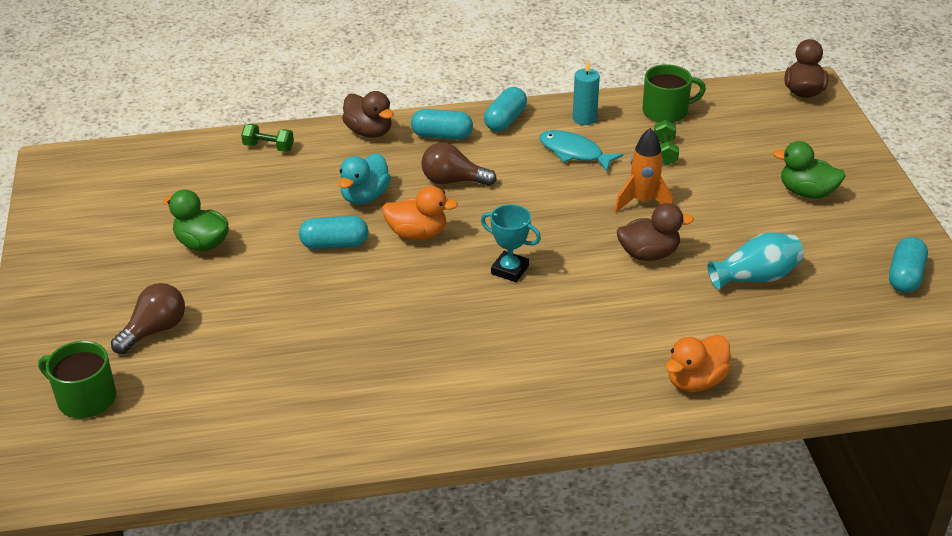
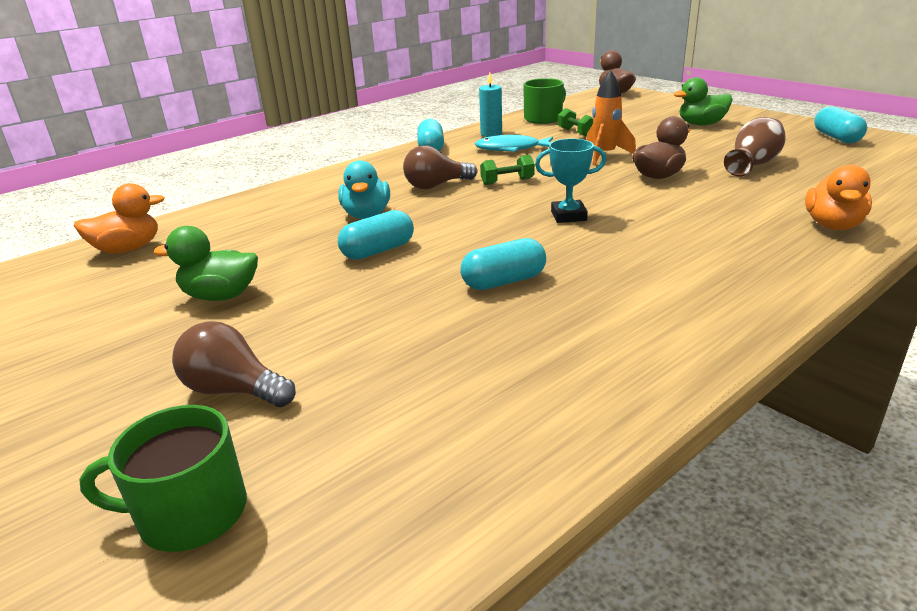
camera: 30 degrees left, 10 degrees down
(154, 330) = (234, 390): brown light bulb -> brown light bulb turned 75 degrees counterclockwise
(268, 147) = (226, 214): green dumbbell -> green dumbbell (507, 181)
(369, 132) = (319, 181): brown duck -> none
(417, 234) = (451, 221): orange duck -> orange duck (128, 249)
(442, 135) = (389, 167): turquoise capsule -> turquoise capsule (504, 281)
(756, 277) = (752, 164): turquoise vase -> brown vase

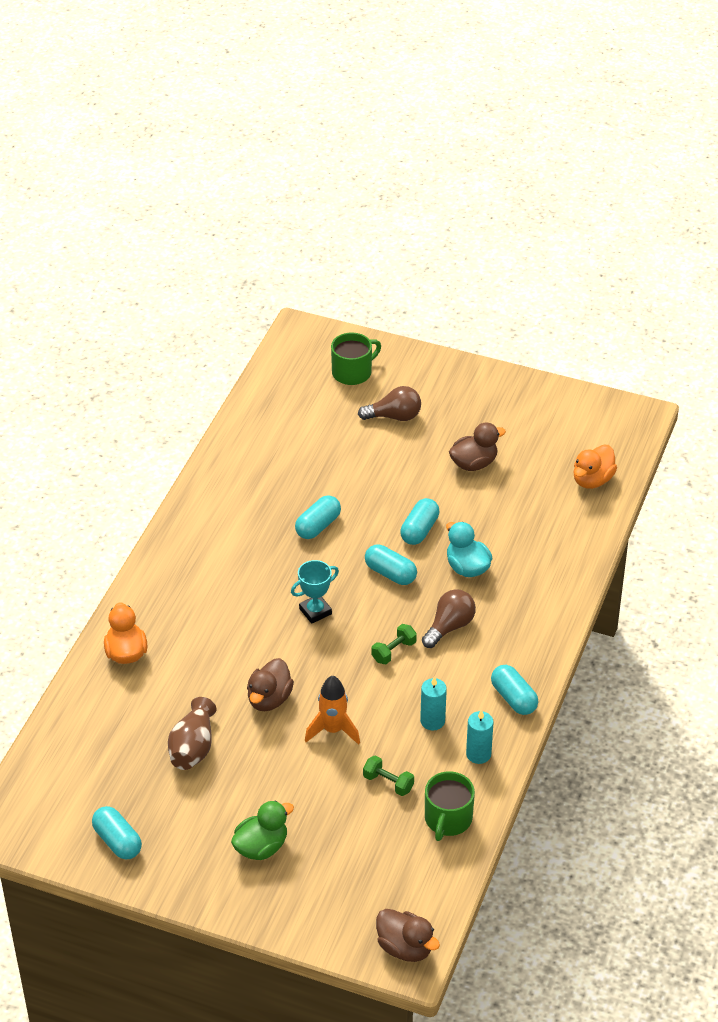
camera: 150 degrees right, 15 degrees up
(221, 296) = (474, 463): green duck -> brown duck
(454, 226) = (390, 573): none -> turquoise capsule
(511, 149) = (432, 721): turquoise fish -> turquoise candle

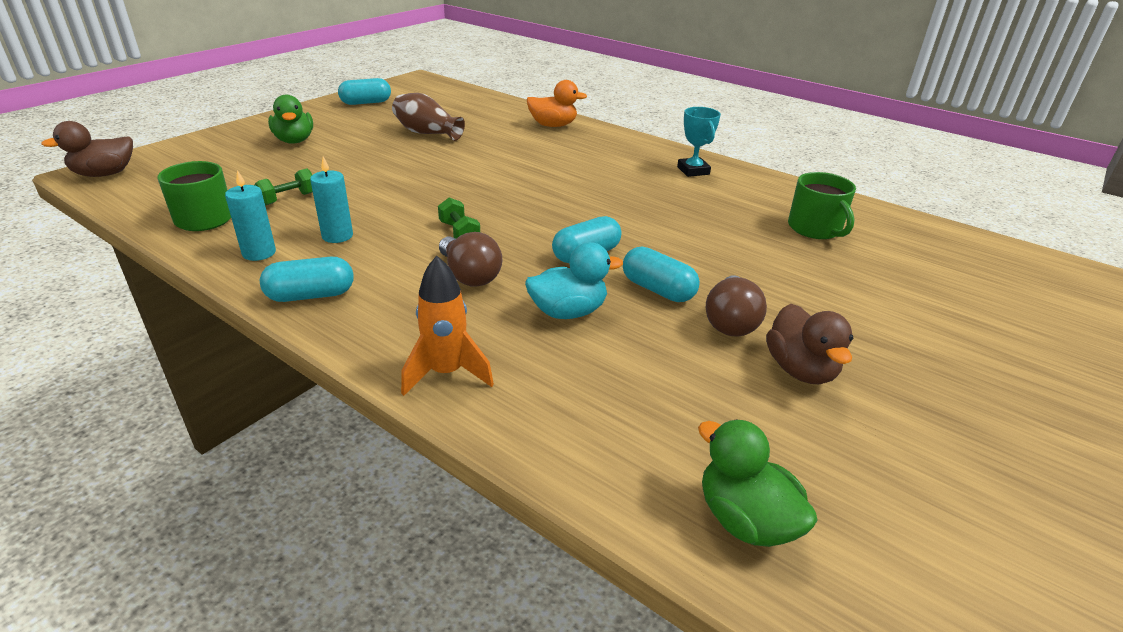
camera: 105 degrees right, 10 degrees down
(269, 699) = (451, 166): brown duck -> none
(315, 611) = (551, 203): turquoise trophy -> turquoise trophy (693, 170)
(318, 526) = (686, 225): turquoise capsule -> none
(333, 730) = (384, 185): orange rocket -> orange rocket (446, 373)
(353, 372) = (1009, 301): green mug -> green mug (815, 229)
(394, 416) = (910, 317): brown light bulb -> brown light bulb (730, 322)
(592, 480) = (745, 520): orange duck -> green duck

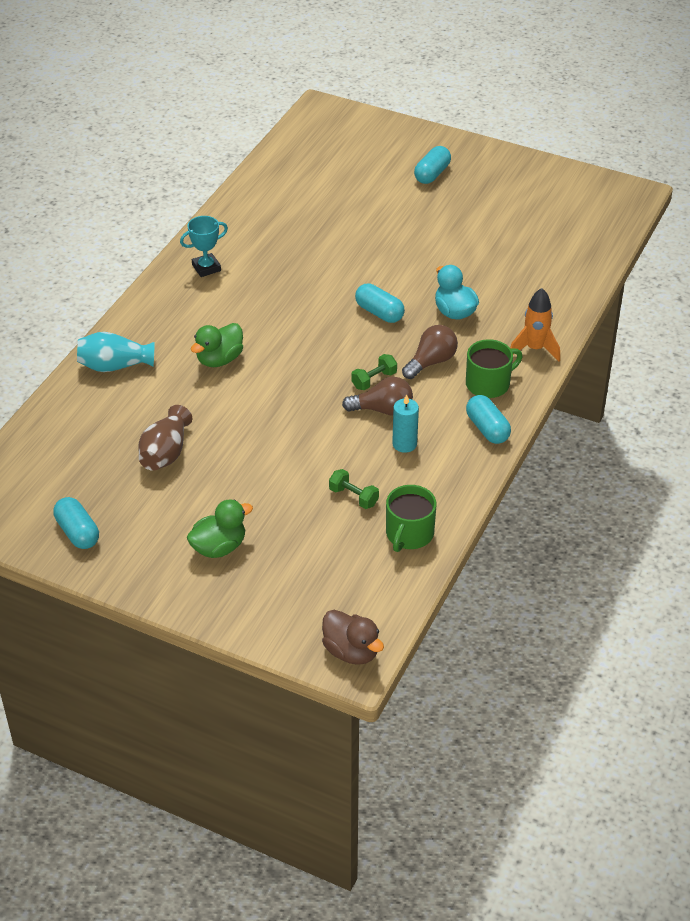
camera: 100 degrees left, 10 degrees up
(259, 253) = (446, 477): turquoise candle -> none
(553, 125) = (114, 366): orange duck -> turquoise vase
(657, 289) = (412, 277): turquoise capsule -> turquoise capsule (432, 174)
(730, 322) = (436, 248): brown light bulb -> brown light bulb (383, 410)
(745, 520) = (584, 244): green duck -> green duck (219, 359)
(800, 370) = (471, 224): brown duck -> none
(815, 229) = (296, 209): green mug -> green mug (489, 384)

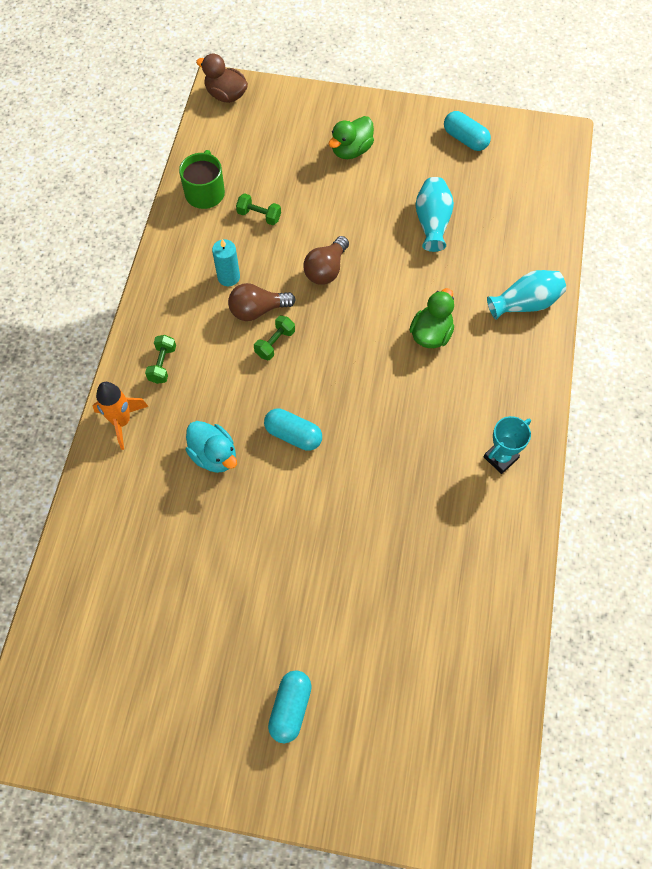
camera: 165 degrees right, 20 degrees up
(165, 453) = (432, 222): brown vase -> turquoise vase
(431, 362) = (224, 379): brown light bulb -> brown light bulb (326, 269)
(487, 429) = (156, 310): turquoise capsule -> none
(489, 384) = (162, 364): green mug -> green dumbbell

